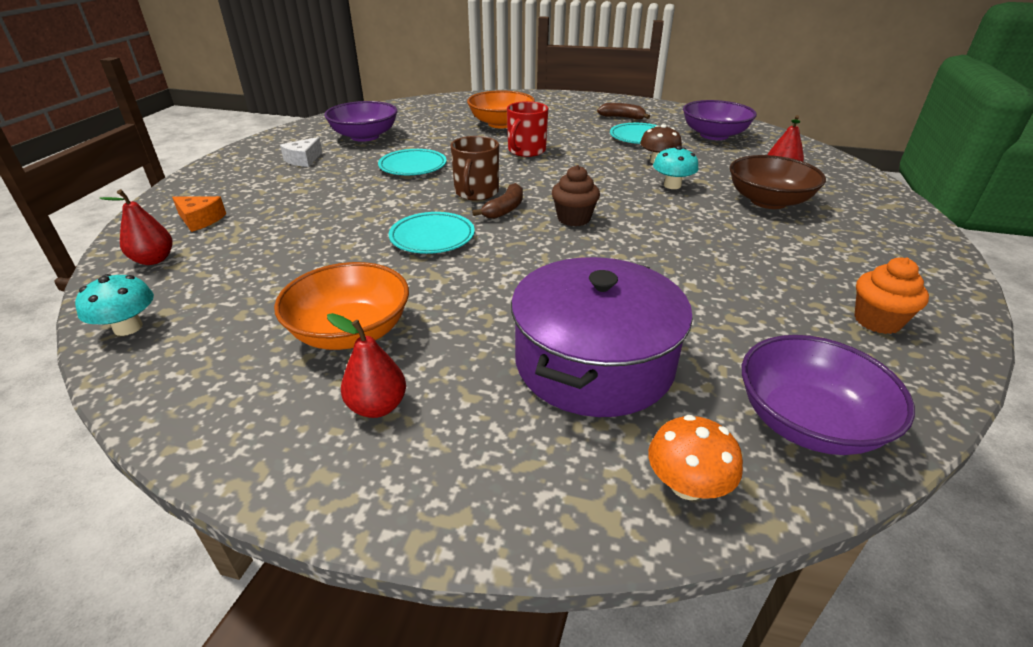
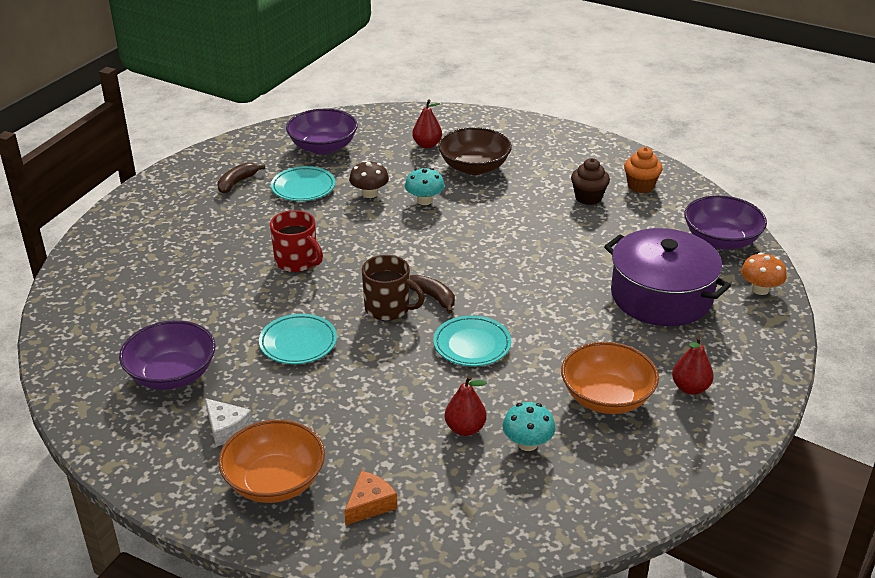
camera: 75 degrees left, 0 degrees up
(128, 327) = (573, 525): turquoise mushroom -> turquoise mushroom (527, 443)
(154, 260) = (453, 528): red pear -> red pear (465, 429)
(501, 124) = (200, 264): orange bowl -> orange bowl (275, 482)
(574, 219) = (466, 264): brown cupcake -> brown cupcake (588, 197)

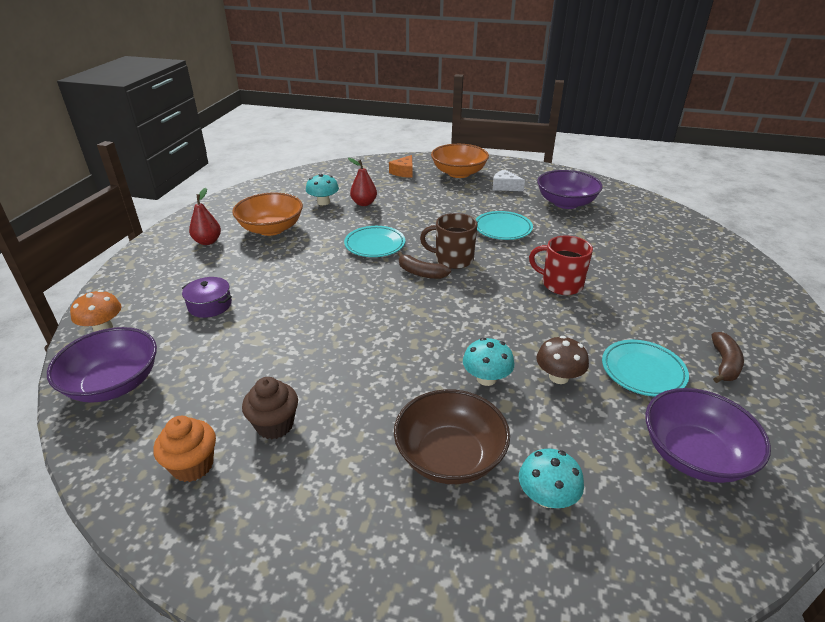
camera: 165 degrees right, 0 degrees up
(427, 145) = (547, 497): red pear -> turquoise mushroom
(661, 296) = (210, 305): purple pot -> purple pot, size x0.44

